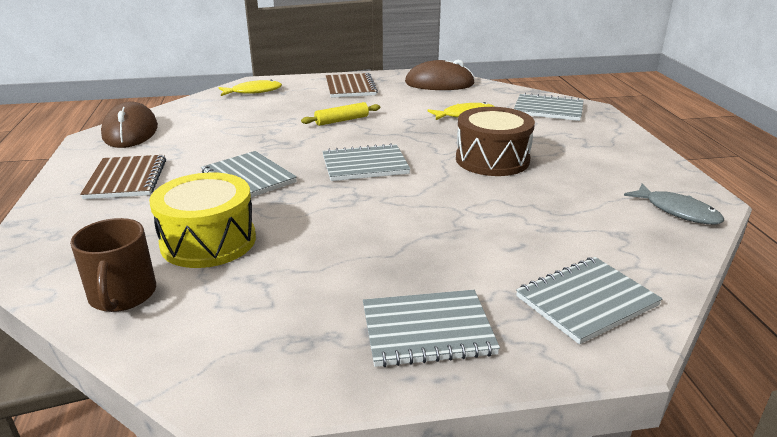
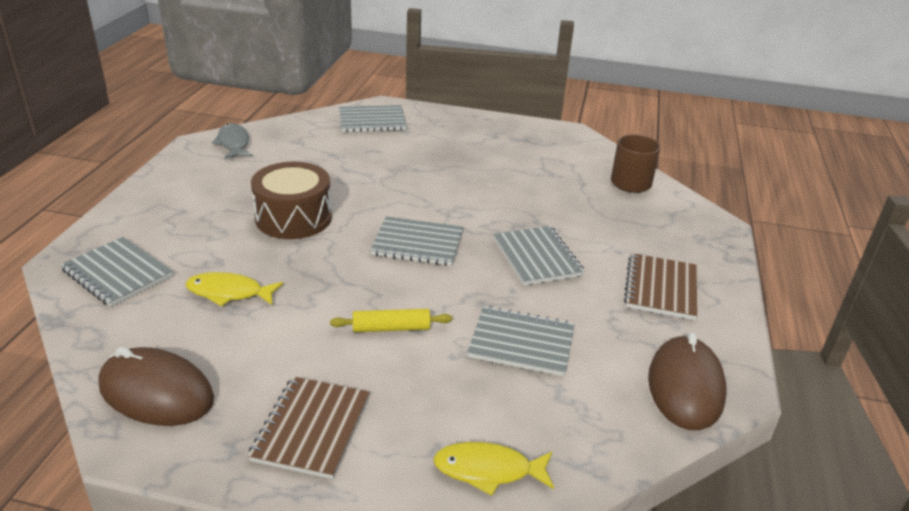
camera: 160 degrees left, 5 degrees up
(208, 241) = (577, 203): yellow drum -> none
(427, 330) = (465, 130): grey notebook -> grey notebook (521, 343)

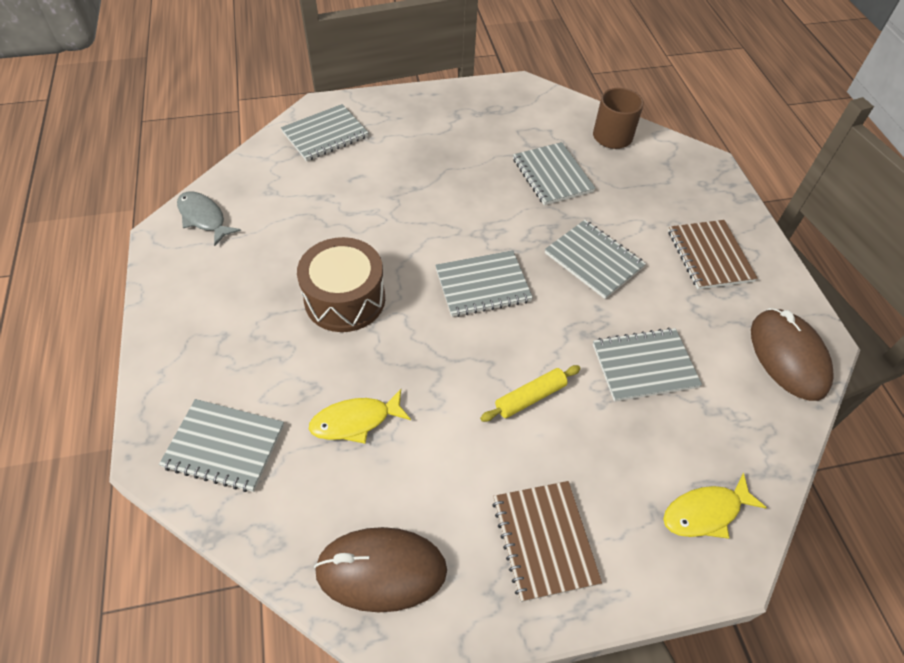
camera: 25 degrees left, 20 degrees up
(548, 193) = (552, 175): none -> grey notebook

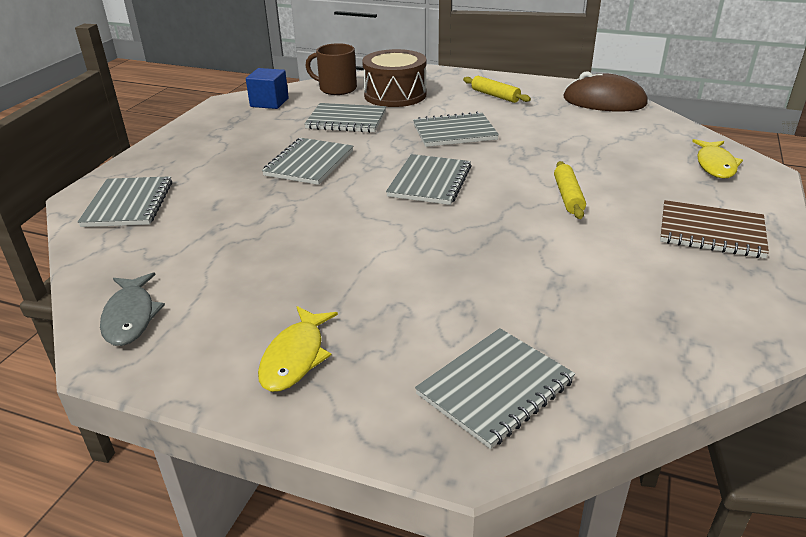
camera: 55 degrees left, 20 degrees down
(204, 218) = (130, 317): grey fish -> grey fish turned 90 degrees counterclockwise
(345, 299) = (368, 254): brown drum -> brown drum (395, 95)
(355, 421) = (527, 289): yellow fish -> yellow fish (295, 357)
(381, 570) = (707, 321): brown mouse -> none
(542, 110) = (269, 102): none -> blue cube
(644, 366) = (573, 146): grey notebook -> grey notebook (309, 163)
(709, 256) = (495, 96): brown notebook -> yellow rolling pin

